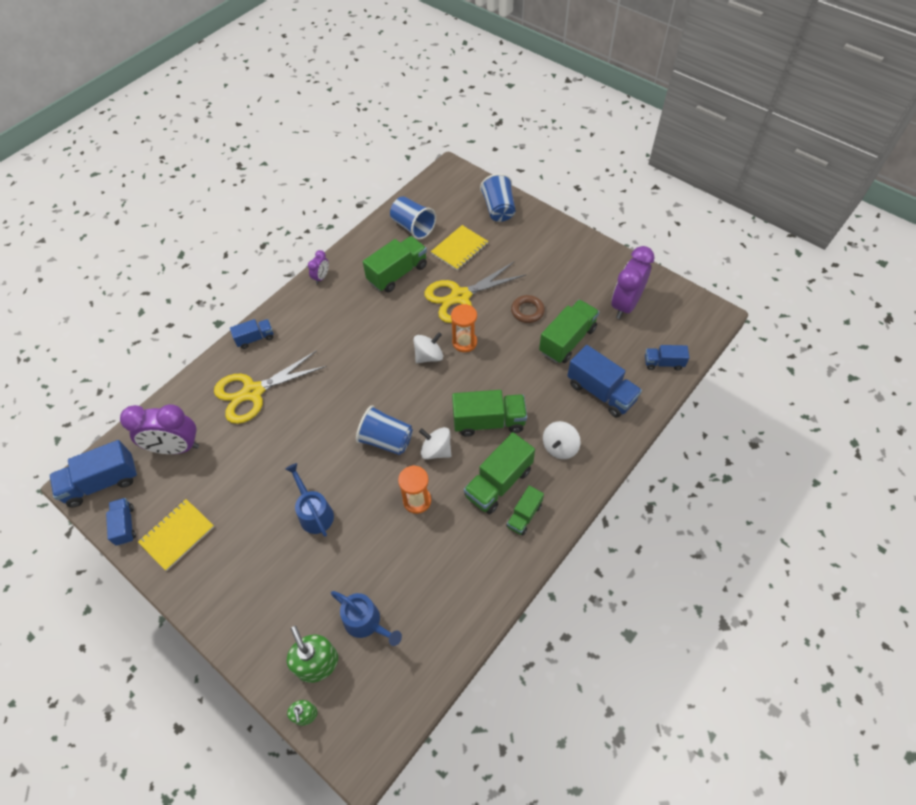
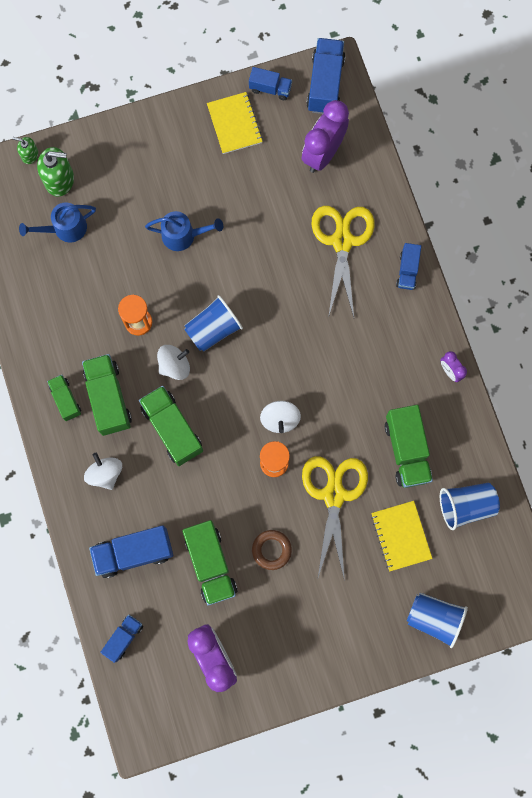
camera: 120 degrees right, 20 degrees up
(489, 421) = (172, 429): green truck -> green truck turned 120 degrees clockwise

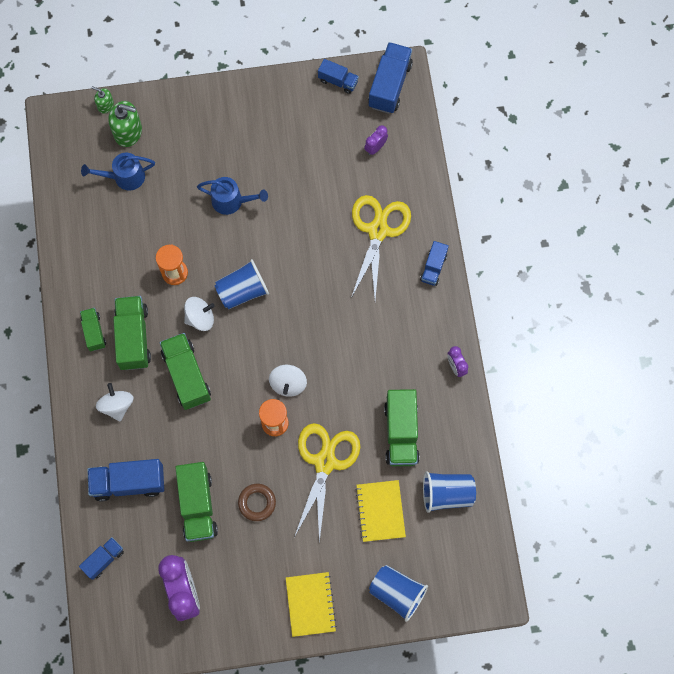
camera: 10 degrees right, 5 degrees down
(234, 124) = (299, 107): yellow notebook -> yellow notebook (310, 604)
(323, 153) = (375, 148): purple clock -> purple clock, size x0.48

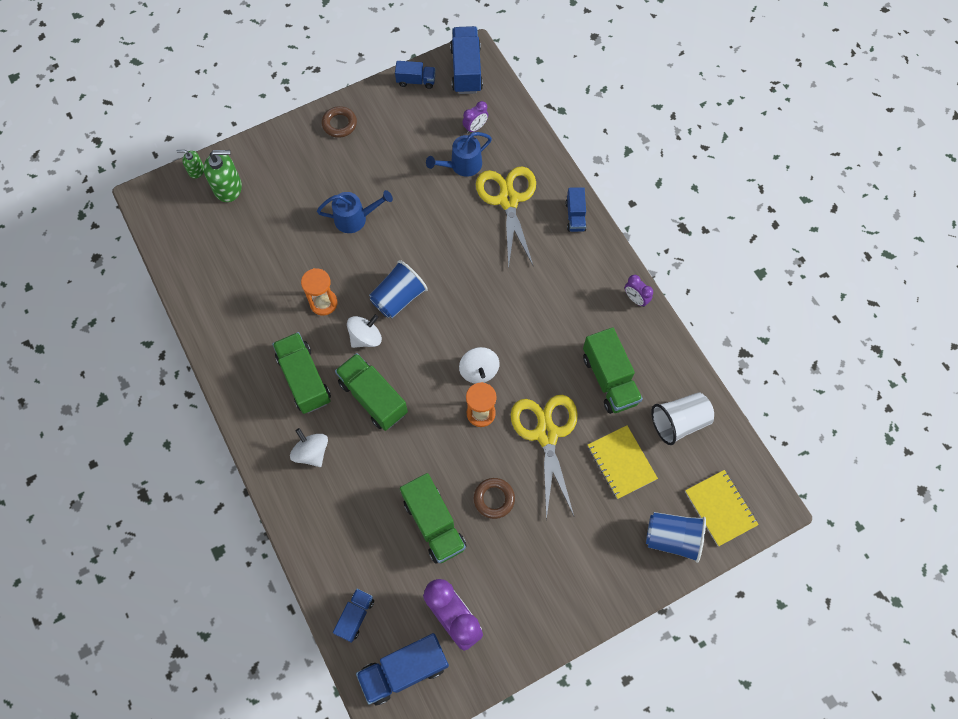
camera: 20 degrees left, 5 degrees down
(94, 332) = (261, 387): green truck -> none
(124, 177) = (239, 230): blue watering can -> blue watering can (461, 165)
(129, 482) = (353, 526): blue truck -> blue truck (404, 670)
(251, 102) = (339, 124): none -> brown ring
(310, 604) = (590, 582): yellow notebook -> yellow notebook (720, 508)
(375, 148) = (475, 128): purple clock -> purple clock turned 150 degrees counterclockwise
(446, 494) = (679, 422): blue cup -> white cup

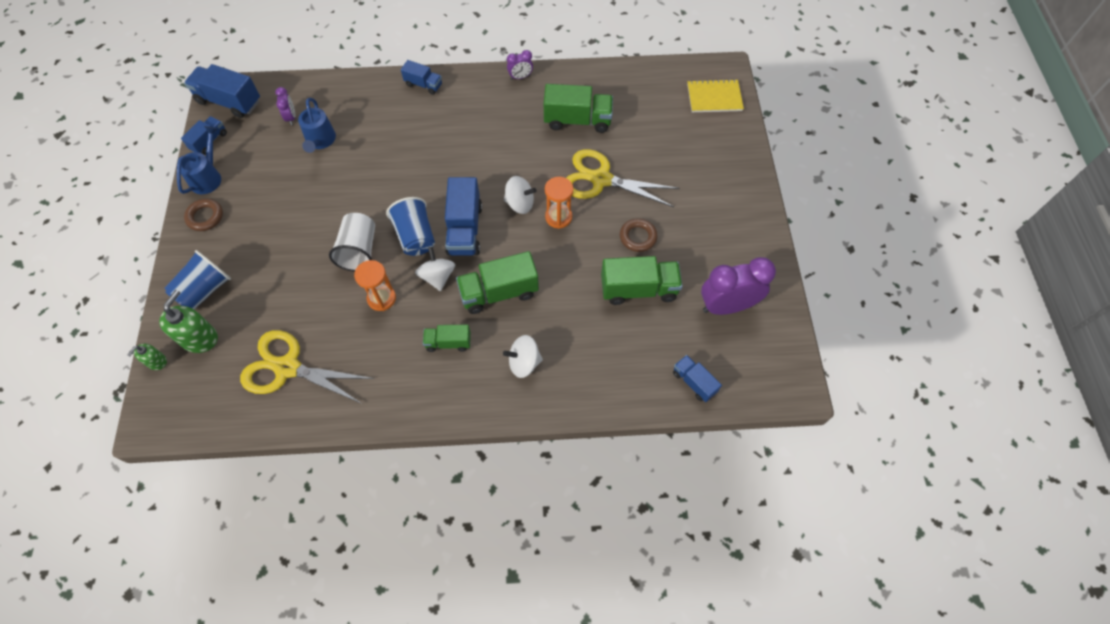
camera: 65 degrees left, 5 degrees down
(304, 379) = (448, 342): green truck -> green truck, size x0.58
(355, 218) = (313, 240): blue watering can -> blue watering can (208, 177)
(404, 670) = (756, 360): blue truck -> blue truck (464, 229)
(508, 200) = (377, 122): yellow scissors -> yellow scissors (287, 368)
(621, 462) = (649, 141): yellow notebook -> none
(672, 538) = (724, 135): blue cup -> blue cup (205, 290)
(679, 422) = (635, 93): white cup -> white cup (359, 250)

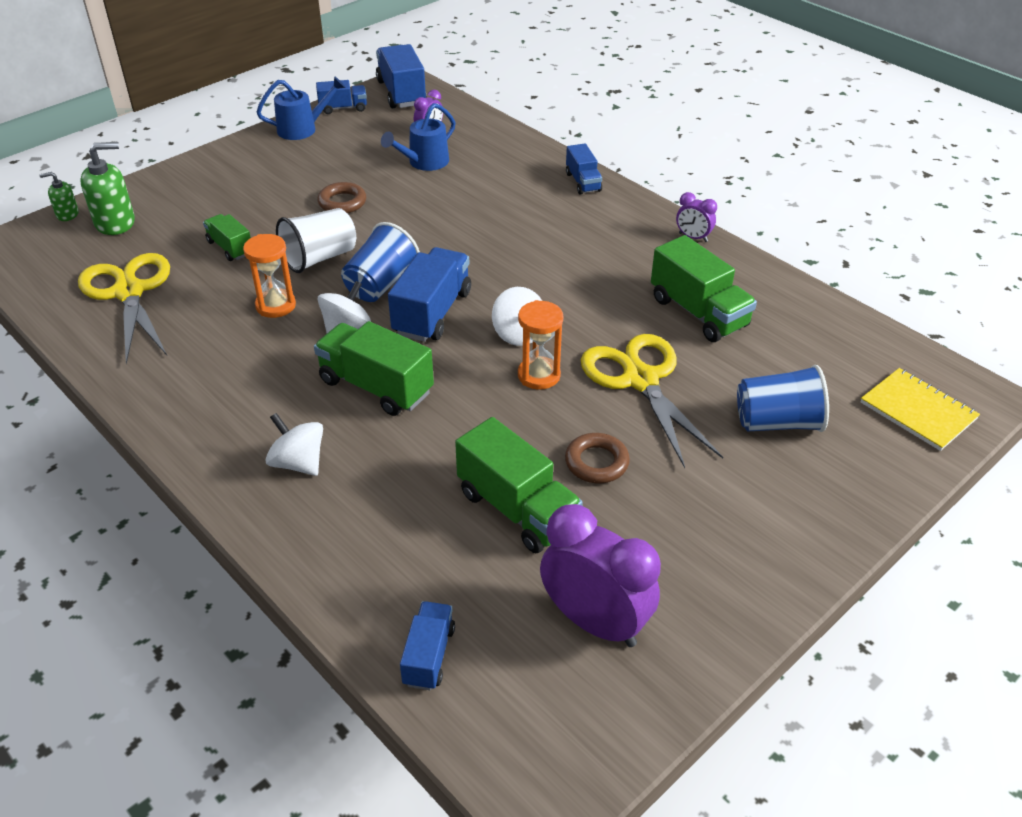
camera: 50 degrees right, 20 degrees down
(205, 217) = (256, 152): brown ring -> brown ring (342, 202)
(205, 290) = (173, 196): blue cup -> blue cup (777, 422)
(448, 342) = (266, 385): green truck -> green truck (230, 248)
(464, 229) = (432, 313): blue truck -> blue truck turned 150 degrees clockwise

